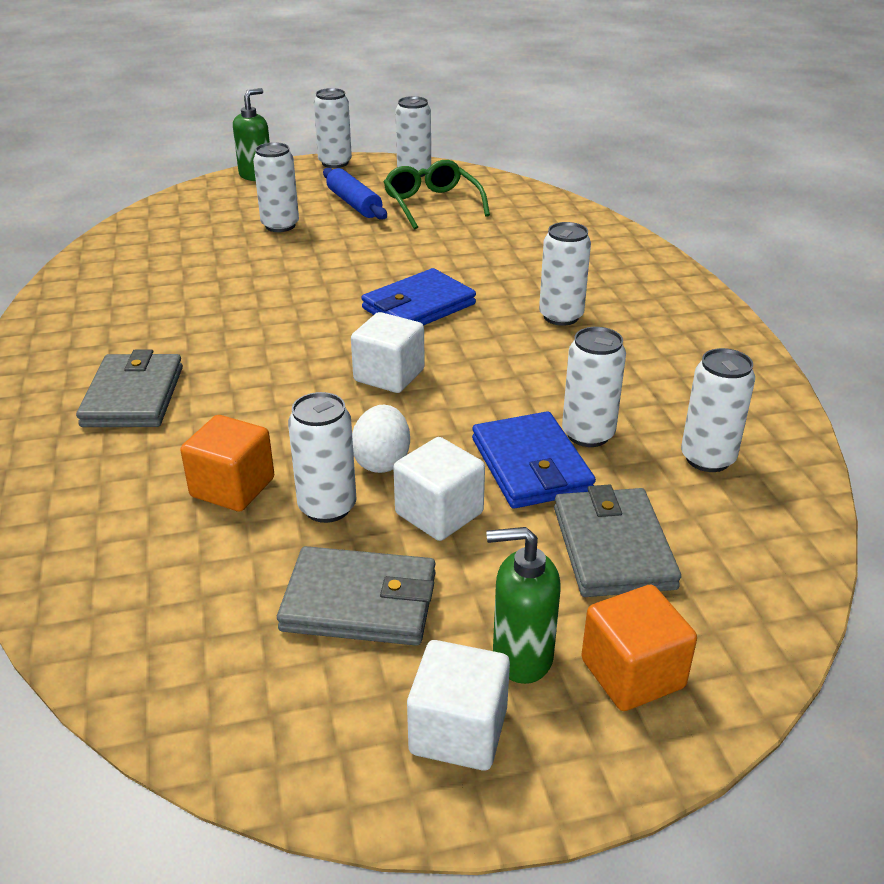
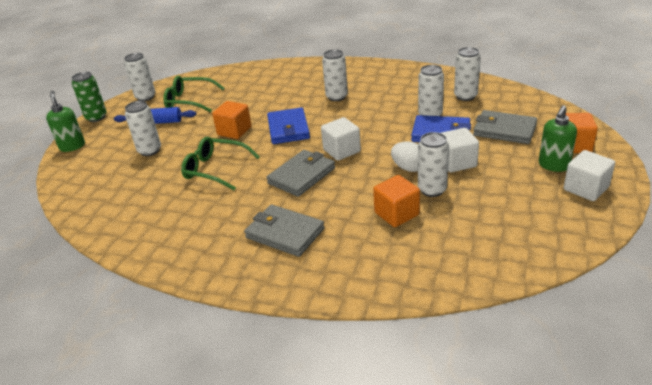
camera: 55 degrees left, 0 degrees up
(264, 288) = (216, 169): none -> green glasses
(335, 163) = (96, 117): white can -> green can
(360, 602) = (502, 195): grey wallet -> grey wallet (302, 176)
(376, 266) = (234, 131): none -> orange cube

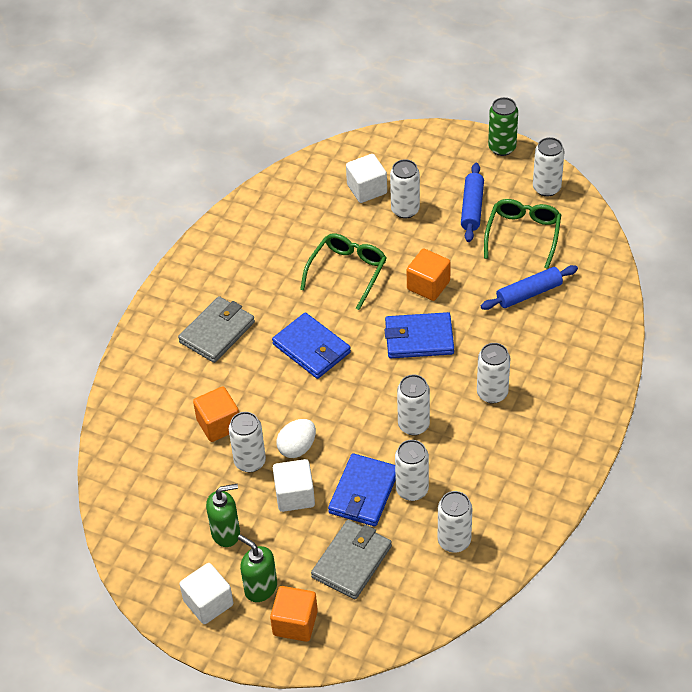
camera: 95 degrees right, 15 degrees up
(72, 146) = (435, 139): green soap dispenser -> green soap dispenser (226, 533)
(246, 93) = (529, 293): none -> blue rolling pin
(302, 176) = (311, 348): grey wallet -> blue wallet
(341, 151) = (352, 388): white cube -> white cube (367, 189)
(371, 121) = (413, 425): none -> white can

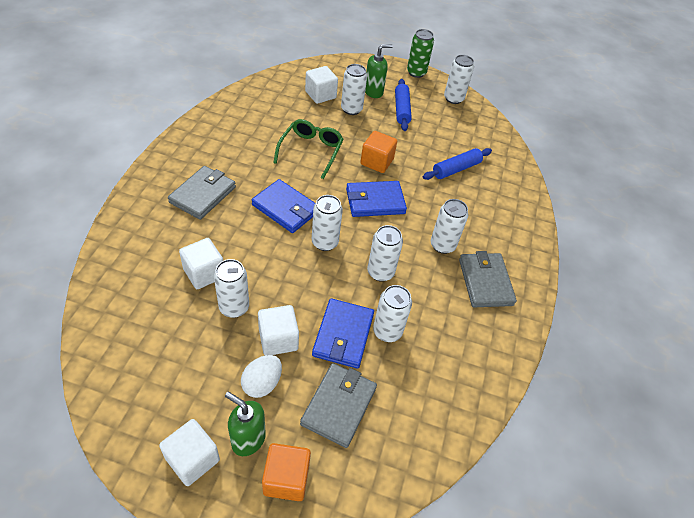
camera: 15 degrees left, 0 degrees up
(218, 424) = (204, 273): orange cube -> white cube
(226, 533) = (211, 379): green soap dispenser -> green soap dispenser (373, 92)
(297, 447) = (278, 293): white egg -> white egg (262, 383)
(454, 541) = (433, 381): white can -> white can (325, 242)
(523, 235) = (443, 129): green glasses -> none
(534, 437) = (485, 282): none -> grey wallet

